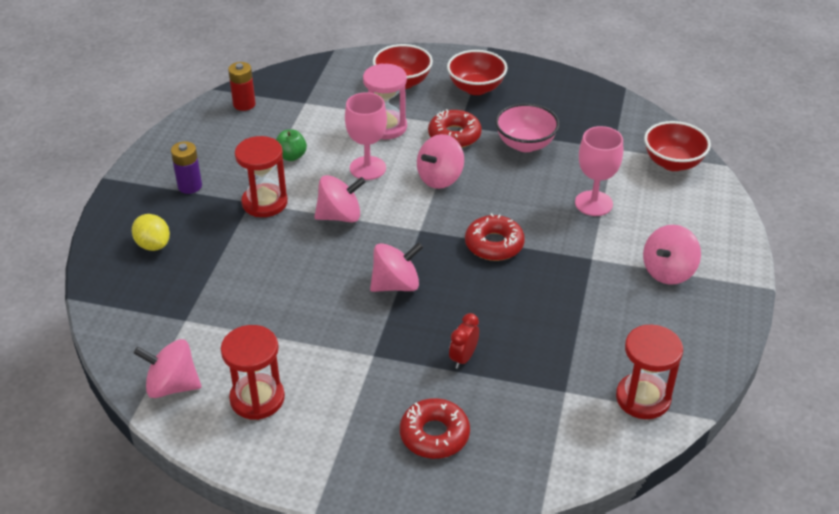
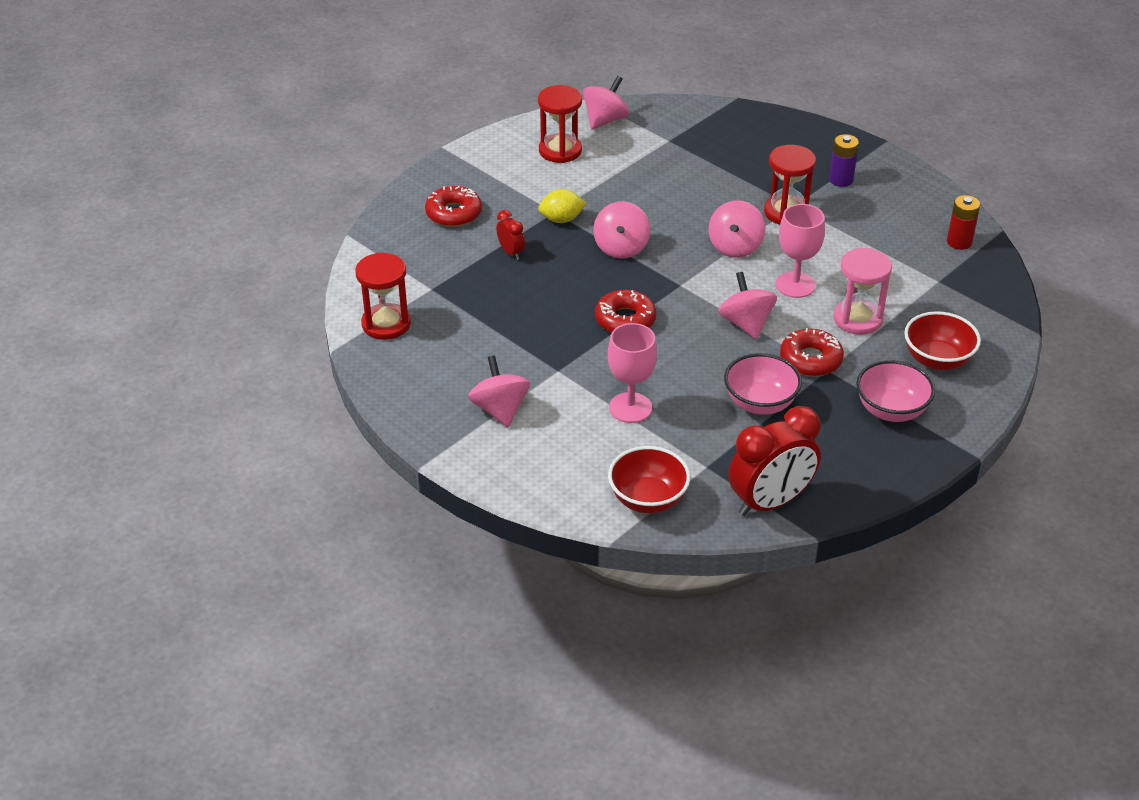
camera: 120 degrees right, 0 degrees up
(153, 245) = (772, 145): yellow lemon -> yellow lemon (561, 219)
(291, 156) = (847, 246): green apple -> none
(476, 88) = (891, 410): red bowl -> pink bowl
(616, 112) = (770, 502): none -> red clock

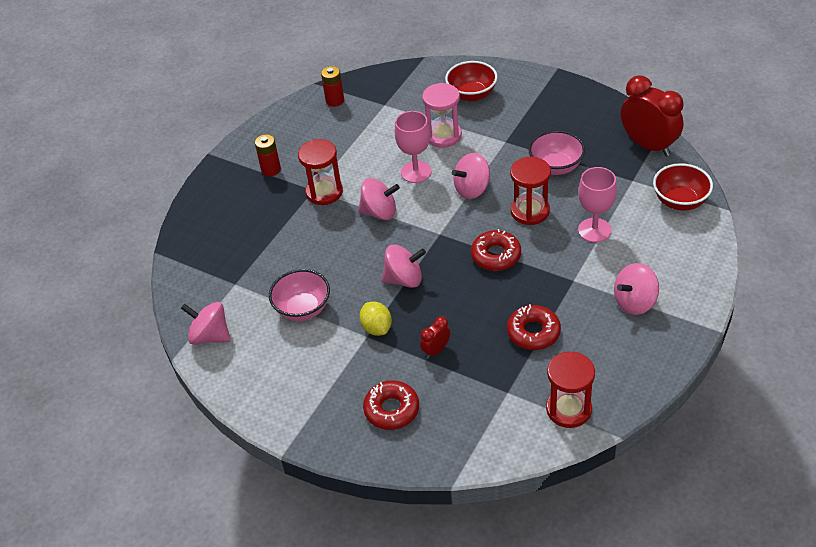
camera: 100 degrees left, 5 degrees up
(560, 150) = (268, 357): red hourglass -> red hourglass (530, 211)
(810, 359) = (498, 151): red donut -> red donut (533, 332)
(841, 180) = (271, 169): purple battery -> red battery
(891, 410) = (532, 107): pink bowl -> pink bowl (303, 309)

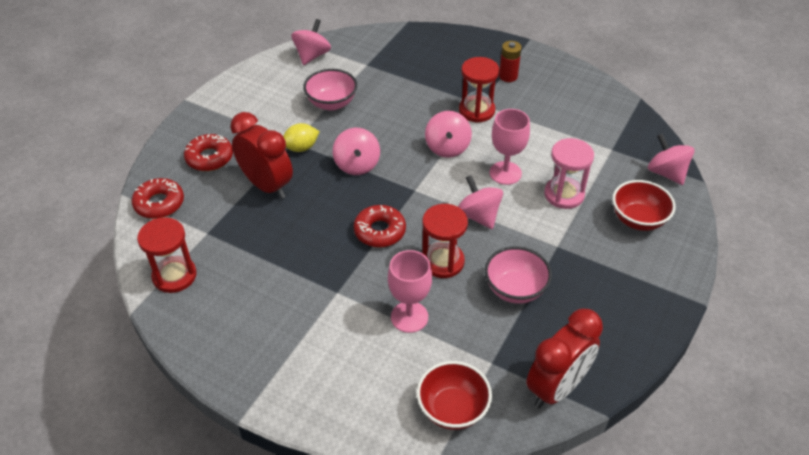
camera: 85 degrees right, 0 degrees up
(335, 100) = (614, 113): red battery -> none
(436, 350) = (267, 185): red clock -> red clock, size x2.14
(533, 332) = (273, 255): red donut -> red donut (159, 203)
(634, 302) = (297, 343): pink spinning top -> pink spinning top (666, 173)

